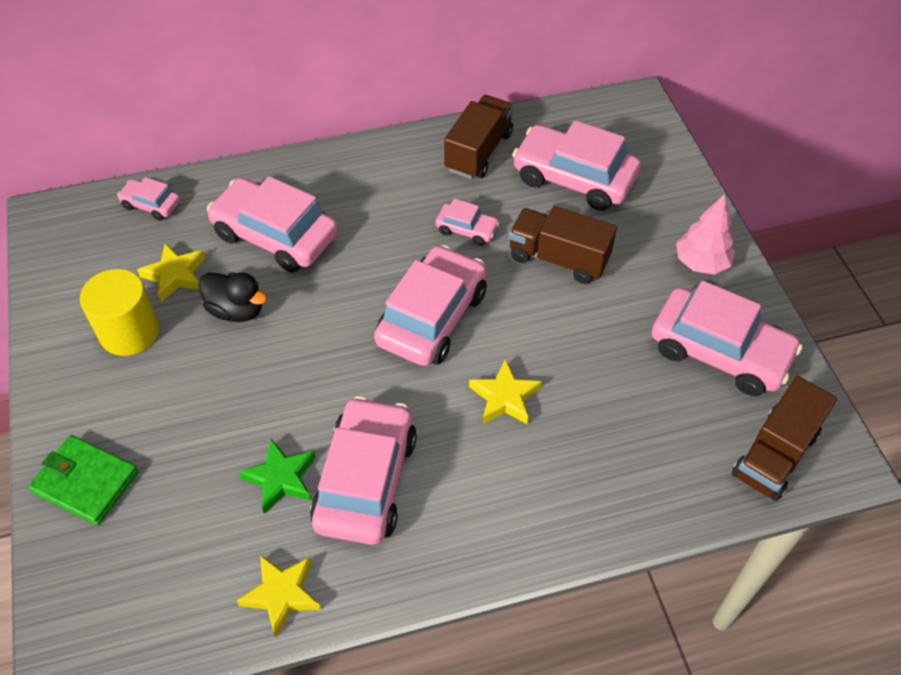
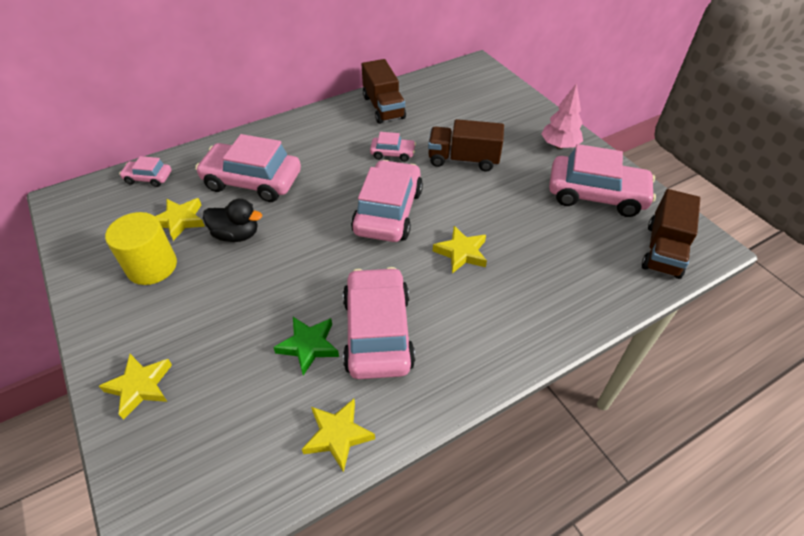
camera: 15 degrees left, 5 degrees down
(86, 482) = (140, 387): green wallet -> yellow star
(479, 152) = (383, 107): brown truck -> brown truck turned 150 degrees clockwise
(574, 178) = (454, 112): pink car -> none

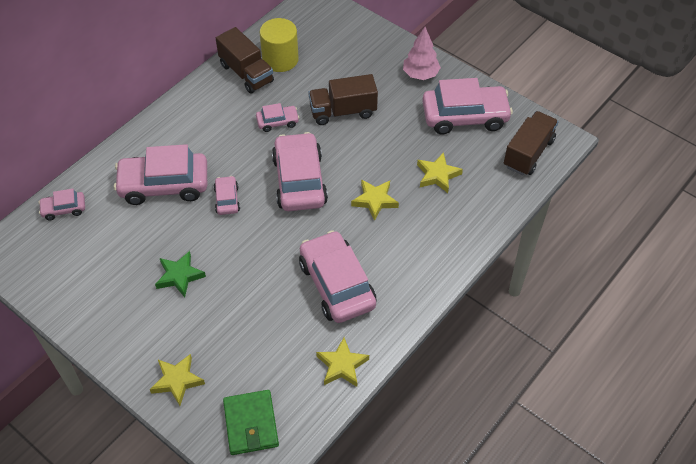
camera: 20 degrees left, 5 degrees up
(152, 266) = (123, 288): yellow cylinder -> yellow cylinder (280, 59)
(180, 220) = (121, 241): yellow star -> yellow star (437, 175)
(189, 474) = (251, 424): none -> green wallet
(236, 235) = (180, 239): black duck -> none
(305, 210) = (227, 199): none -> pink car
(308, 346) = (289, 311): green star -> green star (179, 276)
(663, 250) = (528, 153): brown truck -> brown truck turned 150 degrees counterclockwise

